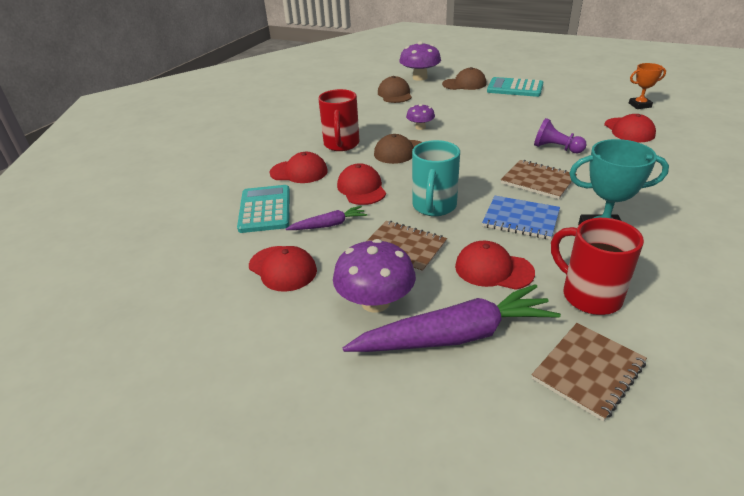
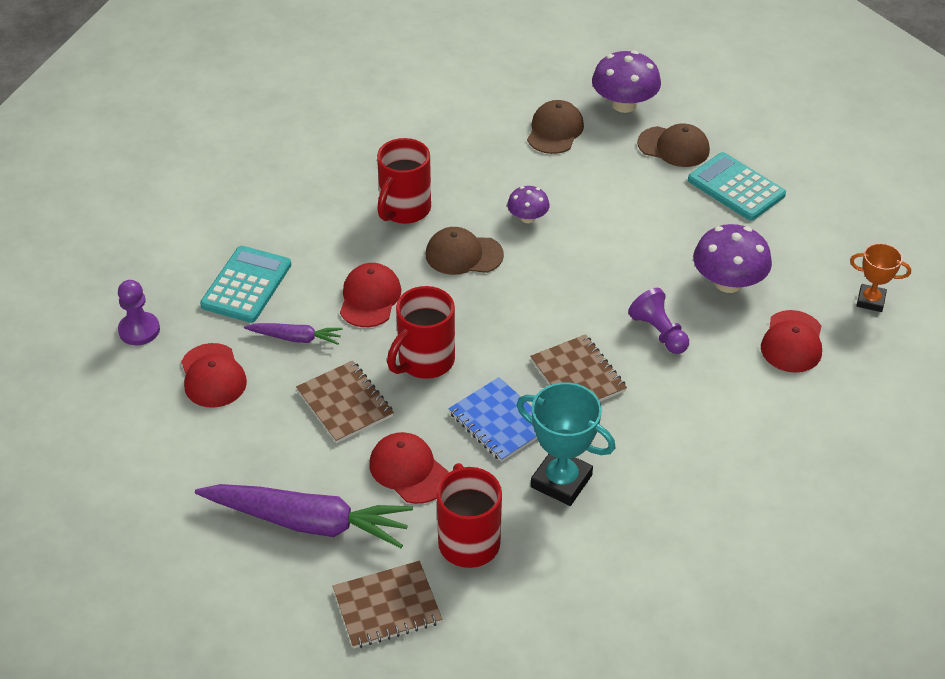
camera: 25 degrees right, 10 degrees up
(196, 262) = (139, 330): none -> purple pawn
(299, 172) = (321, 239): red cap -> none
(375, 302) = (268, 455): purple mushroom -> purple mushroom (728, 283)
(434, 207) = (424, 361): turquoise mug -> red mug

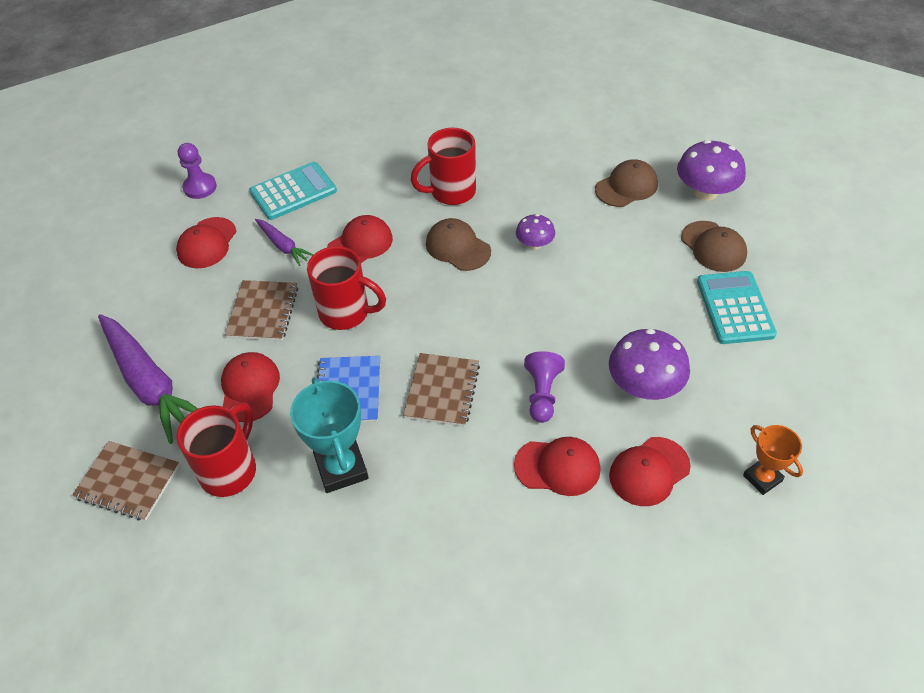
camera: 40 degrees right, 5 degrees up
(424, 361) = (346, 313): red mug -> red mug turned 150 degrees counterclockwise
(725, 378) = (557, 467): none -> red cap

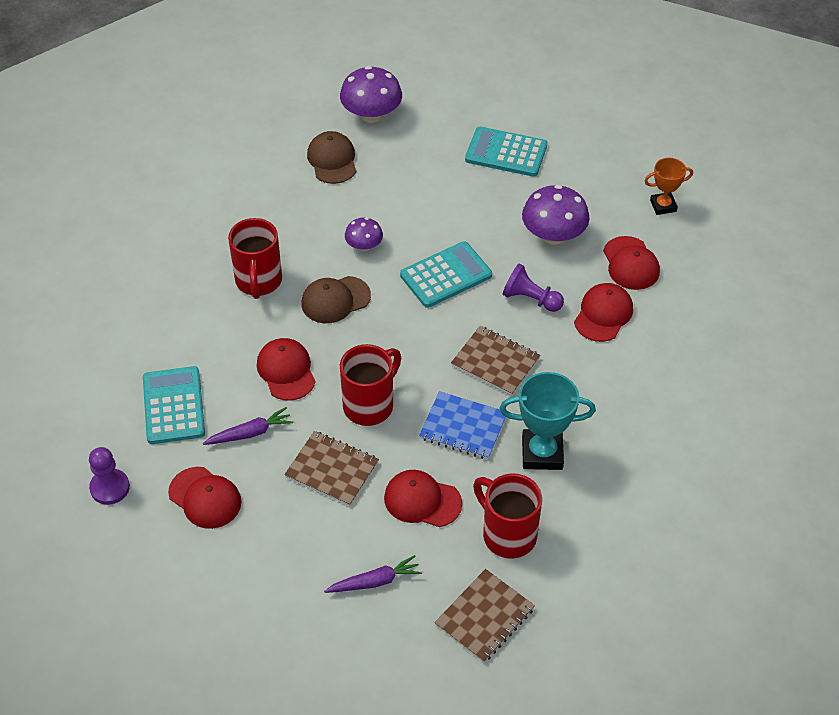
camera: 70 degrees left, 0 degrees up
(149, 384) = (375, 581): purple carrot -> purple carrot, size x0.50
(533, 315) = (446, 275): none -> turquoise calculator
(713, 246) = (435, 137): brown cap -> none

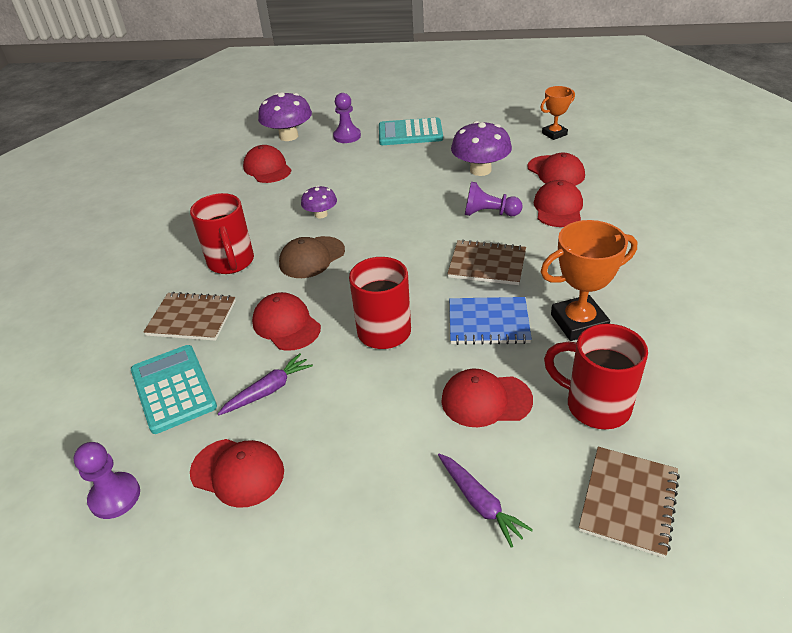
camera: 15 degrees left, 10 degrees down
(332, 160) = (267, 168): brown cap -> red cap
(332, 470) = (373, 400): brown notebook -> brown notebook (192, 318)
(375, 581) = (480, 503): purple carrot -> purple carrot turned 90 degrees clockwise
(435, 135) = (347, 136): none -> purple pawn
(446, 275) = (405, 216): turquoise calculator -> none
(542, 453) = (578, 322): turquoise trophy -> orange trophy

